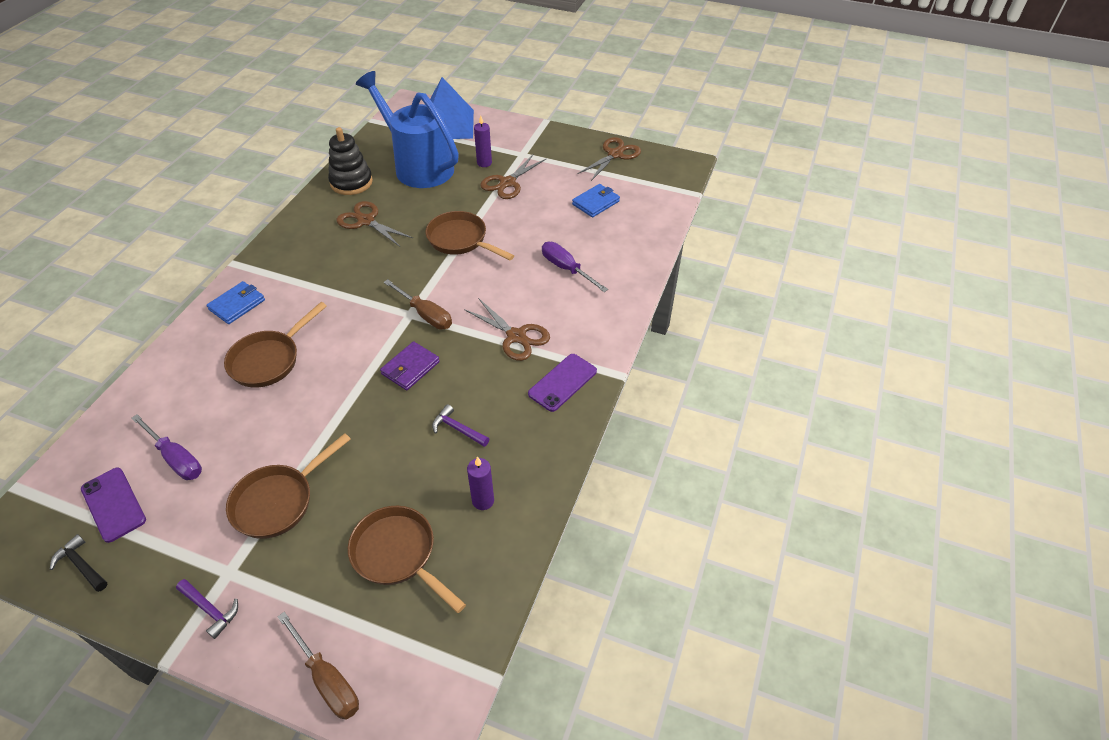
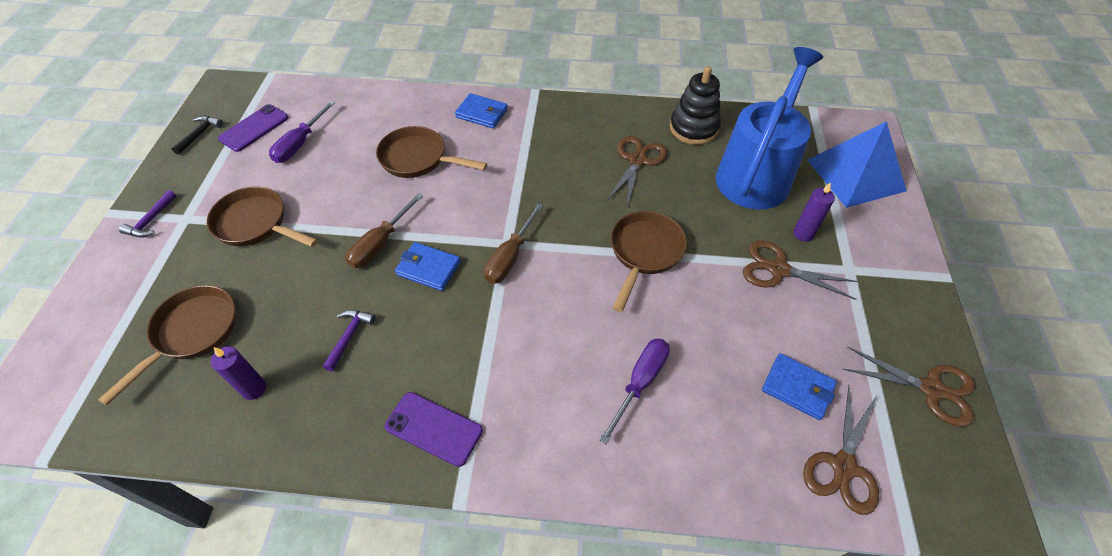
camera: 75 degrees right, 5 degrees up
(327, 679) = (71, 321): brown screwdriver -> brown screwdriver (380, 244)
(410, 368) = (428, 268): purple wallet -> blue wallet
(516, 336) = (499, 356): brown scissors -> brown scissors (843, 466)

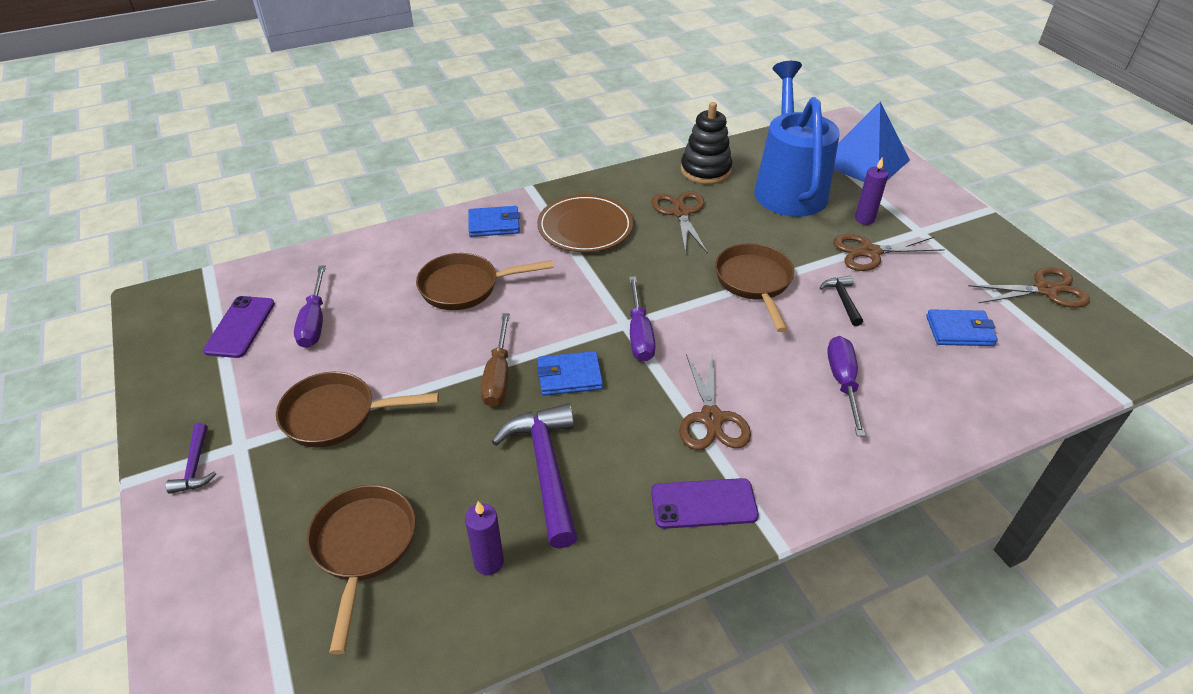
camera: 30 degrees left, 10 degrees down
(199, 134) = (172, 358): black hammer -> black hammer (842, 300)
(349, 337) = (546, 469): purple hammer -> purple hammer, size x1.97
(510, 257) = (639, 334): brown screwdriver -> purple screwdriver
(548, 143) = (585, 227): none -> brown plate
(843, 466) = (1037, 369): brown scissors -> brown scissors (711, 418)

